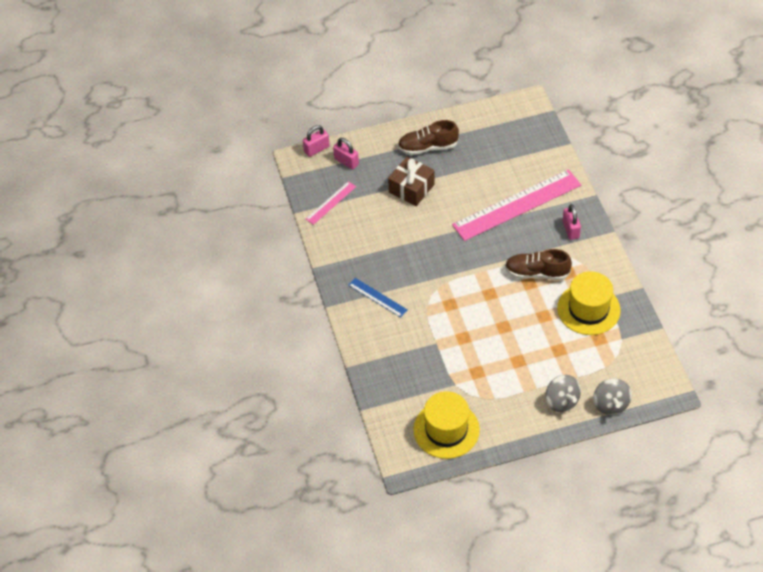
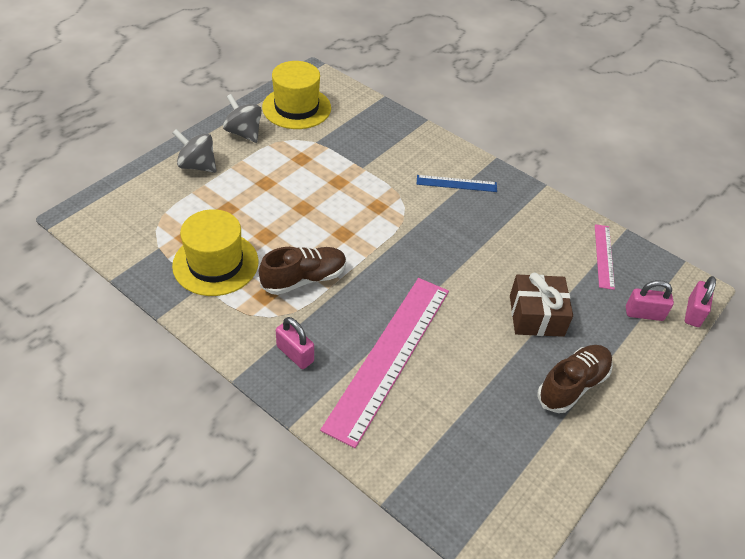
camera: 140 degrees right, 5 degrees down
(610, 404) = (142, 181): grey spinning top -> grey spinning top (244, 133)

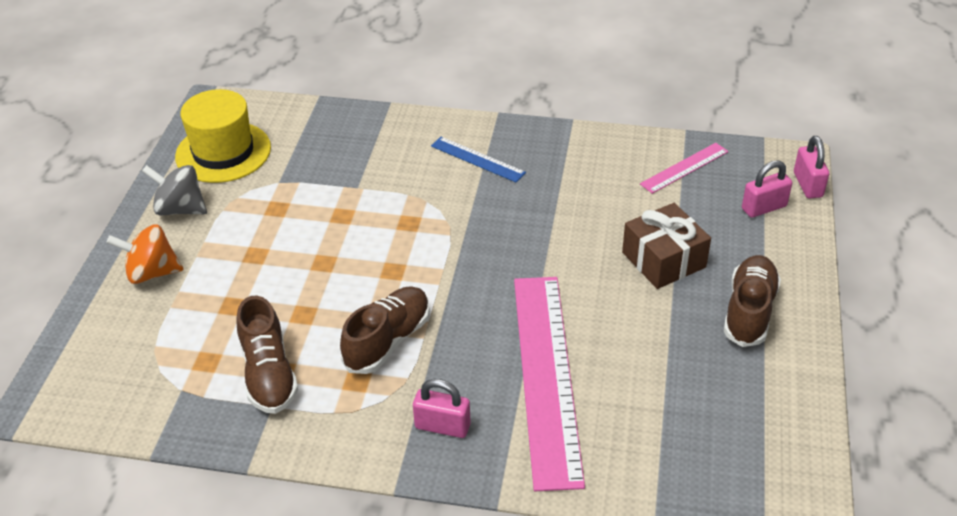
camera: 25 degrees left, 5 degrees down
(197, 165) = (152, 273): grey spinning top -> orange spinning top
(215, 263) = (268, 374): yellow hat -> brown shoe
(456, 184) = (477, 159): blue ruler -> blue ruler turned 60 degrees clockwise
(603, 256) = (684, 167): pink ruler -> pink ruler turned 75 degrees clockwise

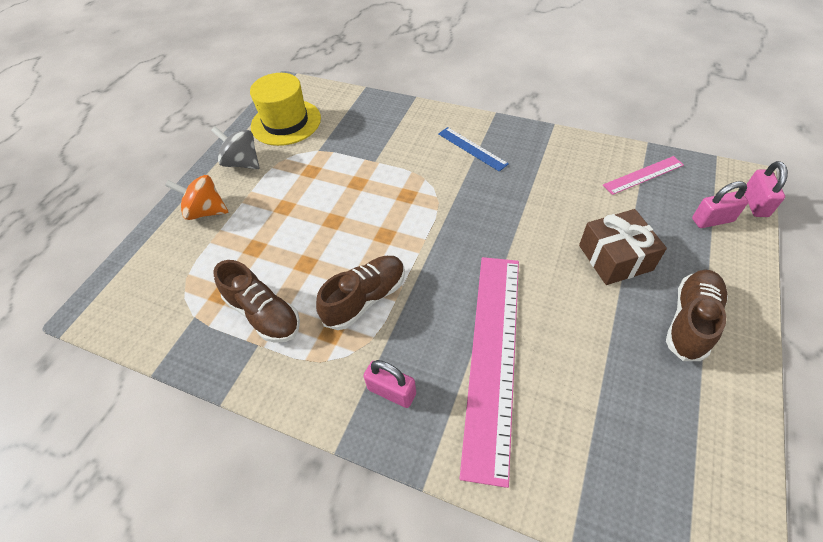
camera: 15 degrees right, 10 degrees up
(268, 374) = (264, 314): brown shoe -> brown shoe turned 45 degrees counterclockwise

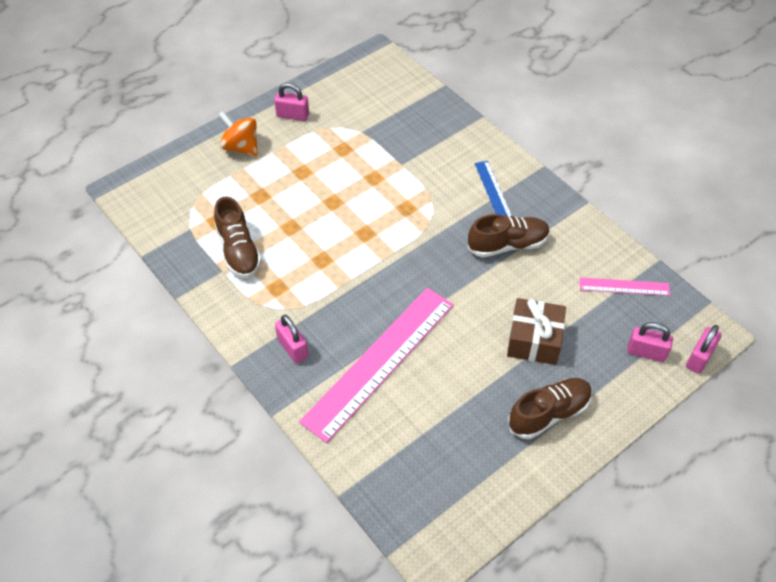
camera: 25 degrees right, 0 degrees up
(242, 163) = (292, 115): grey spinning top -> pink padlock
(286, 122) = (351, 91): yellow hat -> none
(365, 299) = (317, 275): brown shoe -> brown shoe (507, 245)

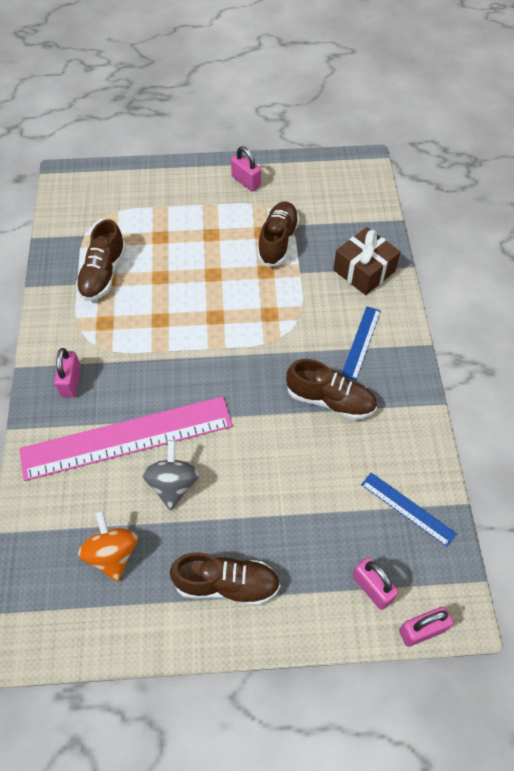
camera: 35 degrees right, 5 degrees up
(241, 147) = (181, 187): orange spinning top -> orange spinning top (112, 554)
(362, 150) = (278, 241): none -> brown shoe
(447, 372) = (173, 484): none -> grey spinning top
(534, 340) = (275, 505): brown gift -> brown gift (364, 270)
(624, 286) = (408, 508): pink ruler -> blue ruler

